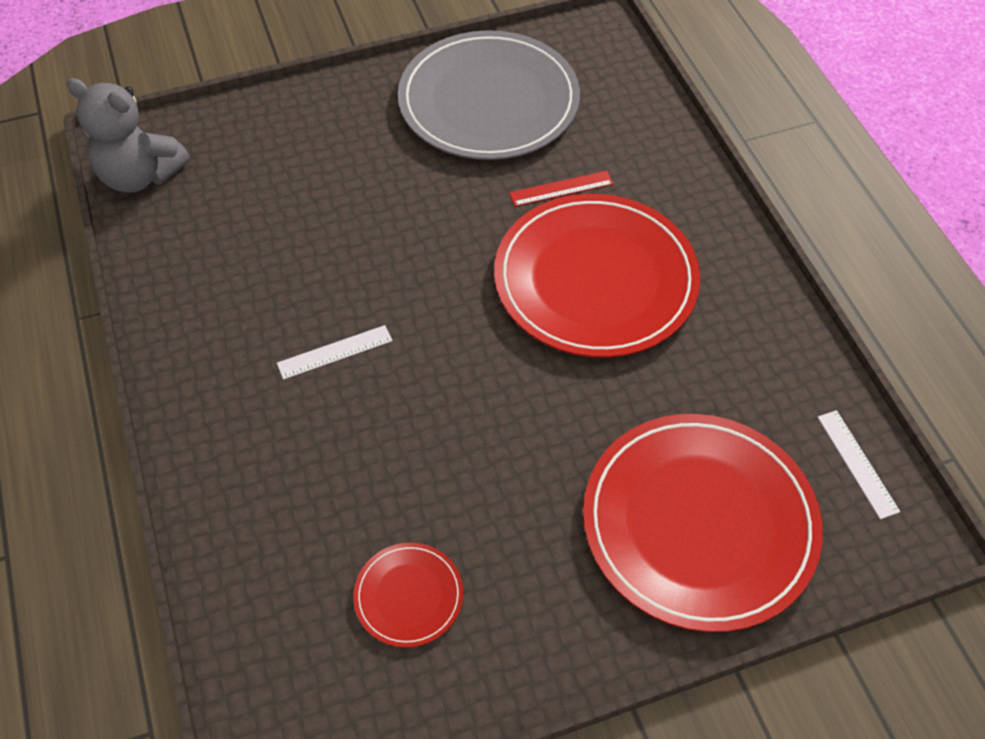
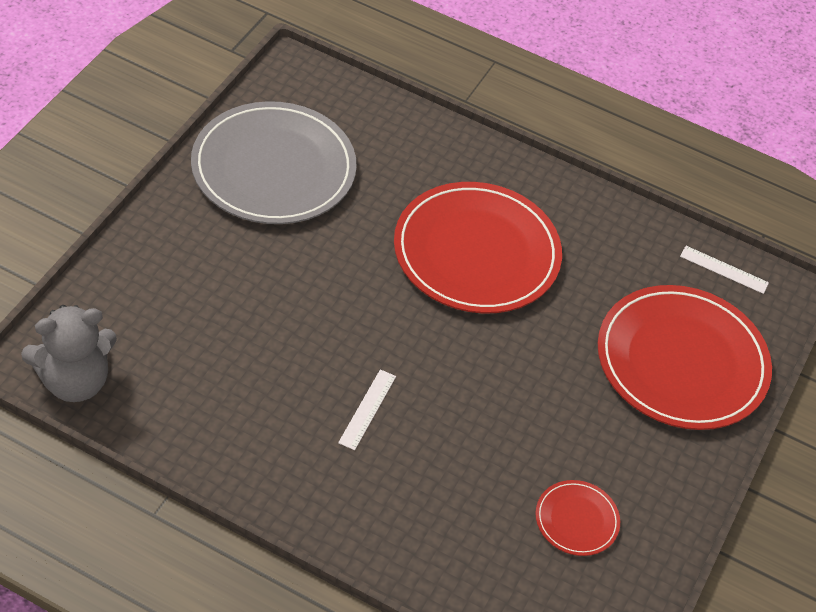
camera: 50 degrees left, 5 degrees down
(561, 188) = (390, 203): red ruler -> none

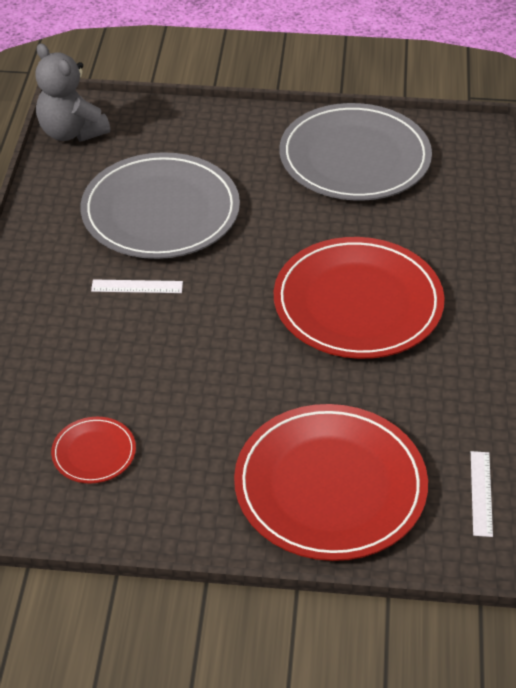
camera: 75 degrees right, 5 degrees down
(263, 349) = (160, 211): none -> grey plate

